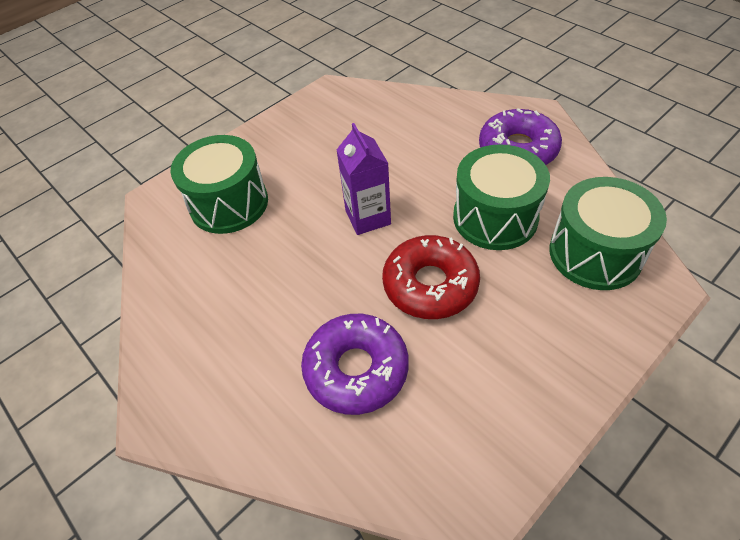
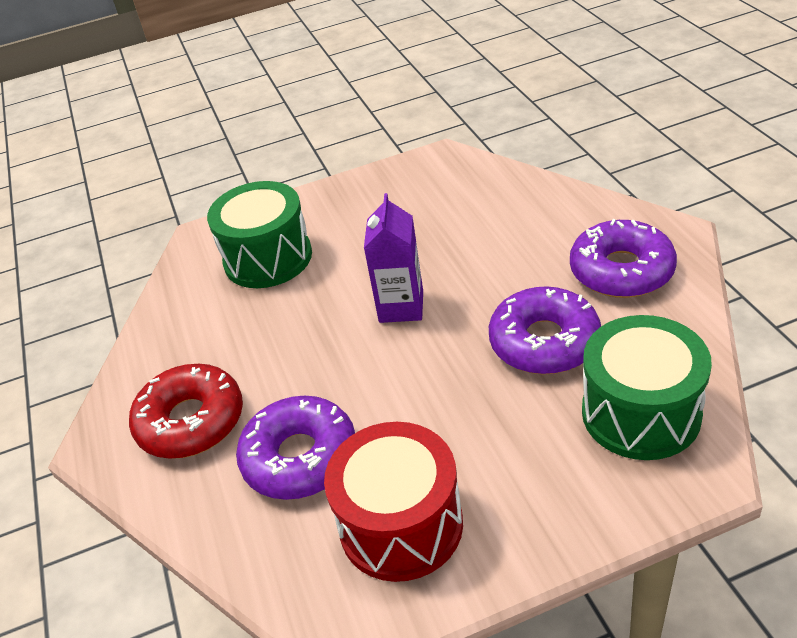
camera: 25 degrees right, 10 degrees down
(430, 285) = (426, 395): red donut -> red donut (191, 421)
(473, 399) = (401, 525): none -> red drum
(495, 217) = (544, 342): green drum -> purple donut

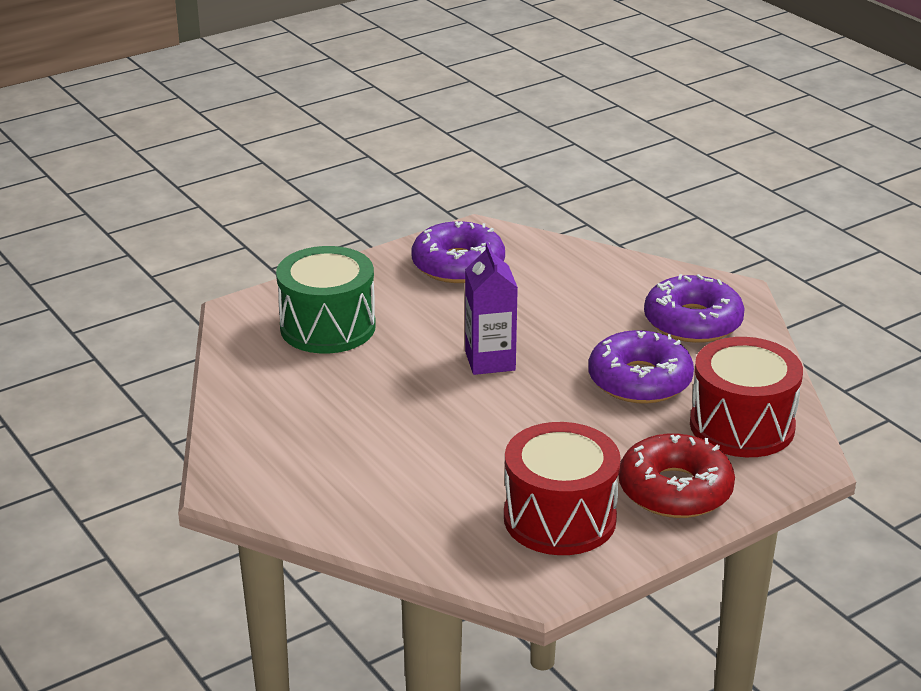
camera: 20 degrees left, 10 degrees down
(191, 421) = (317, 463): red donut -> red donut (675, 490)
(300, 458) = (443, 481): purple donut -> purple donut (458, 265)
(640, 413) = (742, 426): green drum -> red drum

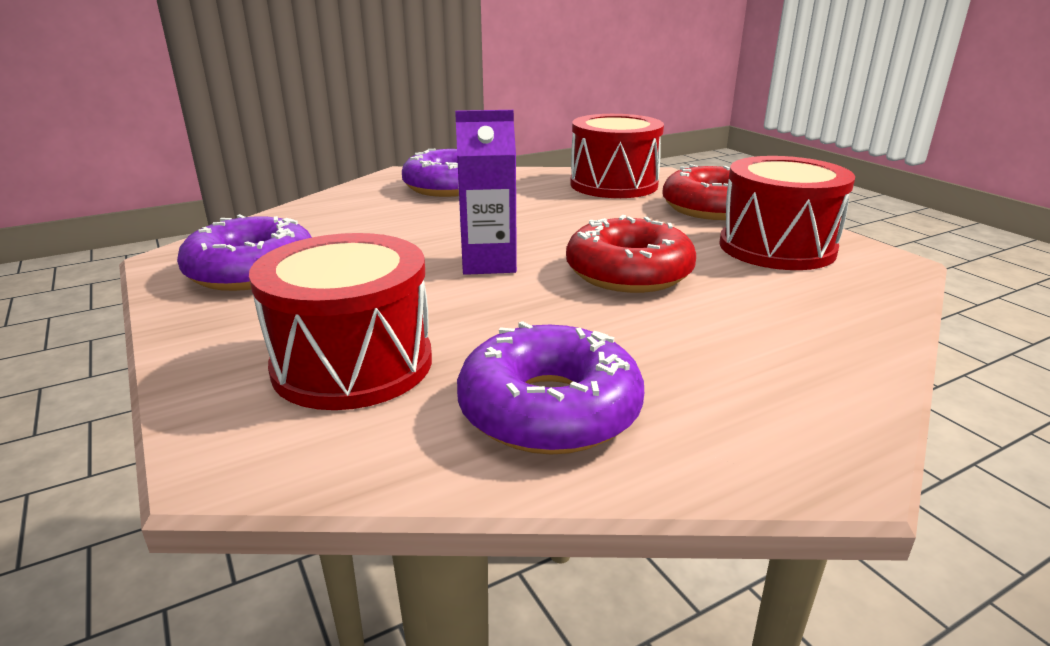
camera: 85 degrees left, 5 degrees down
(328, 327) = (353, 364): green drum -> red drum
(482, 429) = (628, 272): none -> red donut
(639, 380) = (541, 208): purple donut -> purple donut (549, 409)

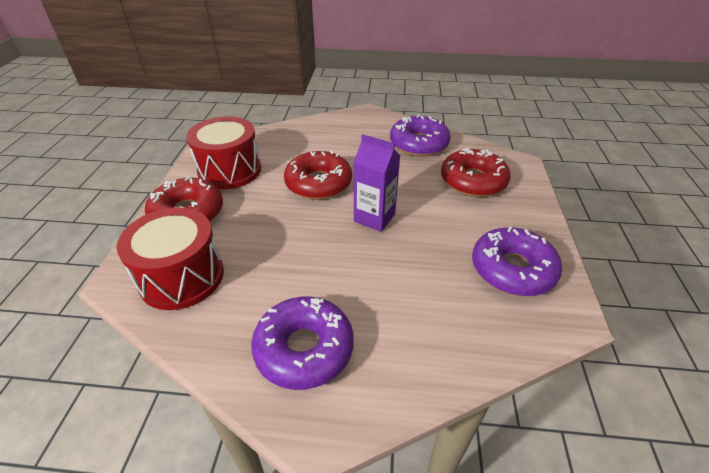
camera: 145 degrees left, 15 degrees up
(353, 364) = (473, 181): red drum -> red donut

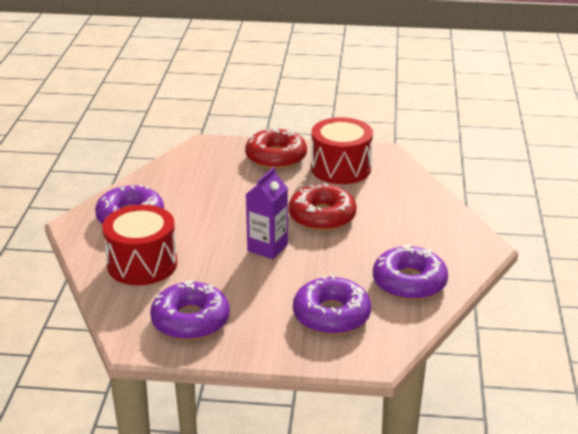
camera: 90 degrees right, 10 degrees down
(182, 277) = (203, 165): red drum -> red drum (142, 264)
(473, 181) = (331, 315): red donut -> purple donut

